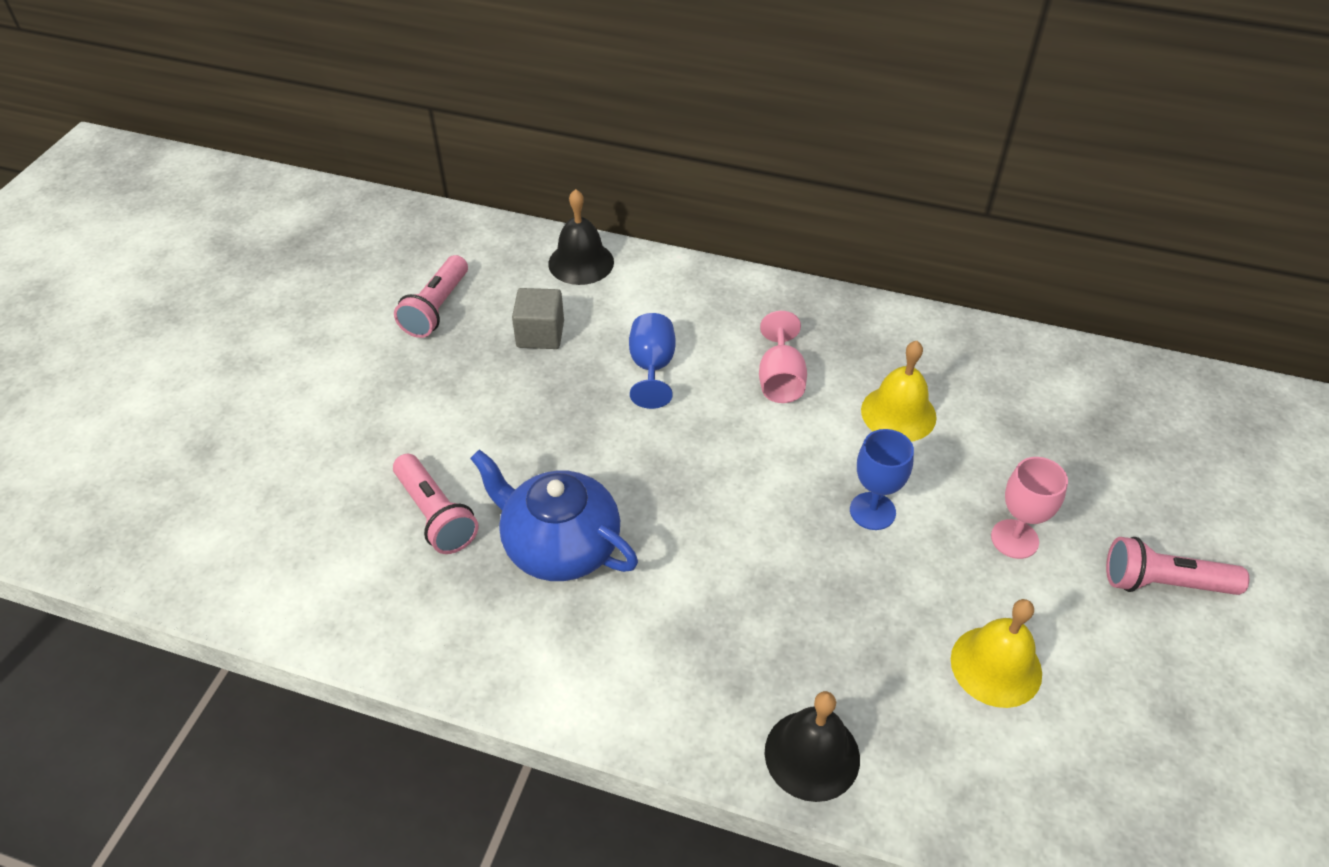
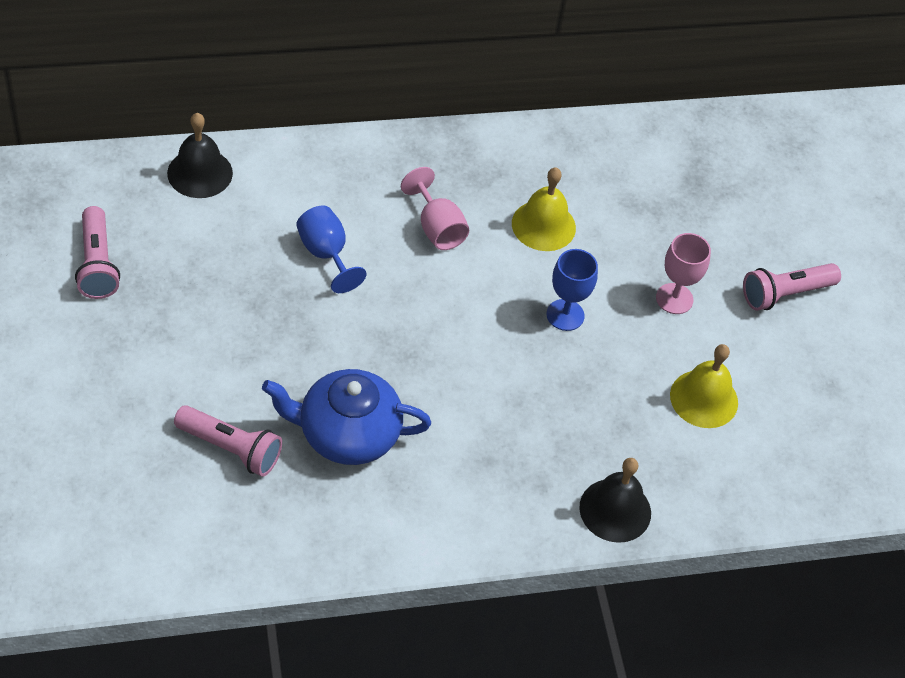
camera: 35 degrees left, 5 degrees up
(540, 334) = (210, 256): grey cube -> none

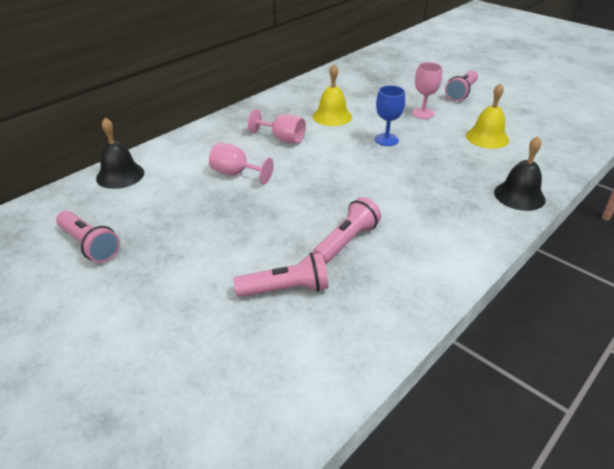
camera: 30 degrees left, 15 degrees down
(326, 254) = (236, 173): blue goblet -> pink goblet
(347, 434) = (346, 241): blue teapot -> pink flashlight

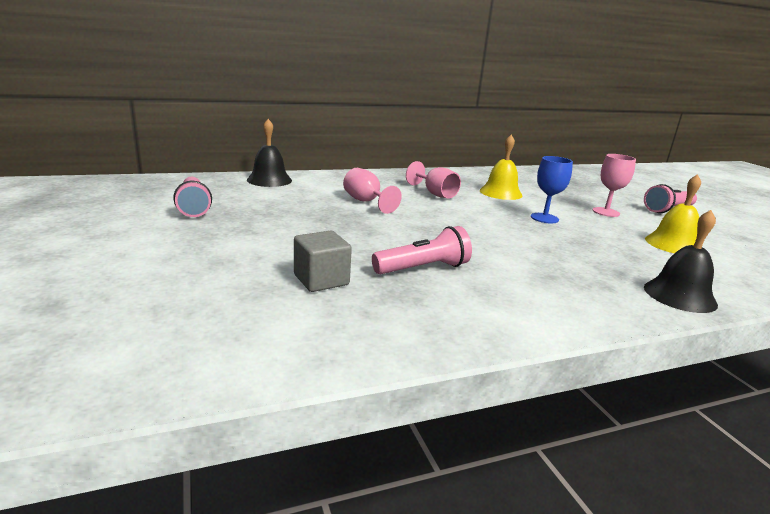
camera: 25 degrees right, 15 degrees down
(286, 289) = (321, 280): pink flashlight -> grey cube

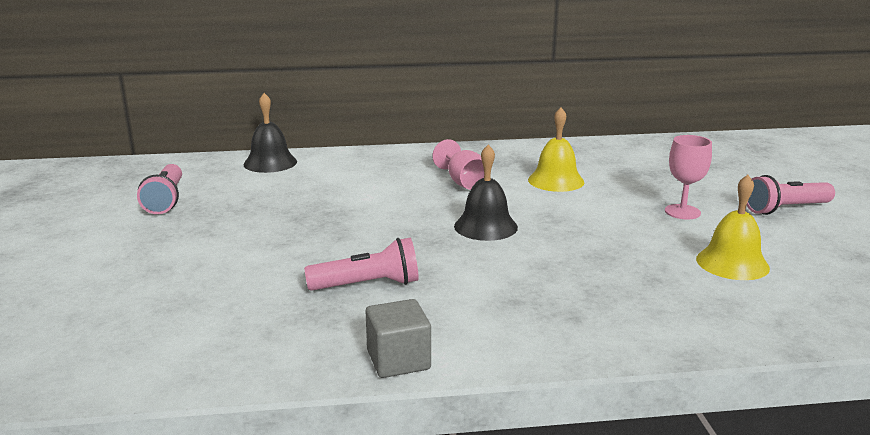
camera: 15 degrees right, 0 degrees up
(321, 280) = (246, 294): grey cube -> grey cube (398, 360)
(366, 202) = (366, 194): pink goblet -> none
(544, 218) = (582, 220): blue goblet -> none
(679, 295) = (660, 333): black bell -> black bell (485, 226)

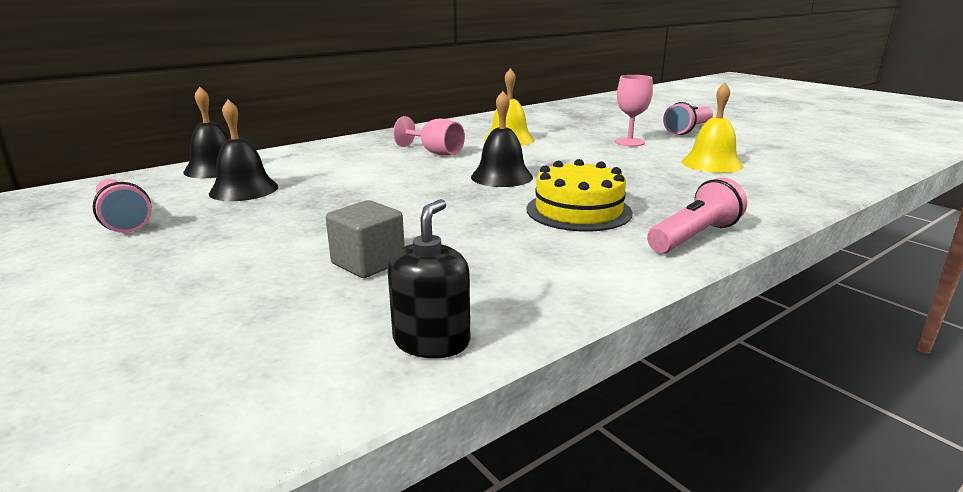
camera: 30 degrees left, 0 degrees up
(240, 363) = (431, 341): none -> black soap dispenser
(267, 190) = (244, 189): none -> black bell
(368, 285) = (464, 239): pink flashlight -> pink flashlight (694, 236)
(398, 360) = (588, 289): grey cube -> grey cube (368, 263)
(501, 283) = (578, 211): none -> yellow cake

